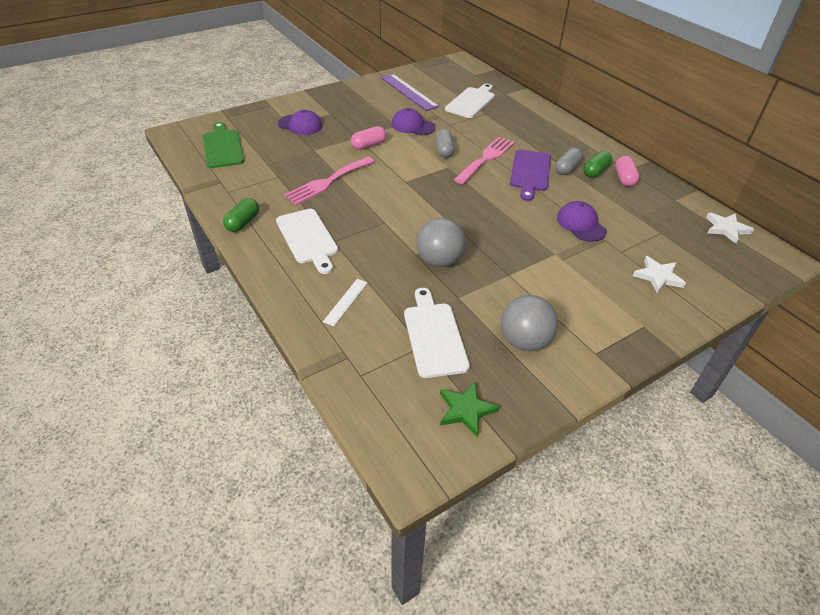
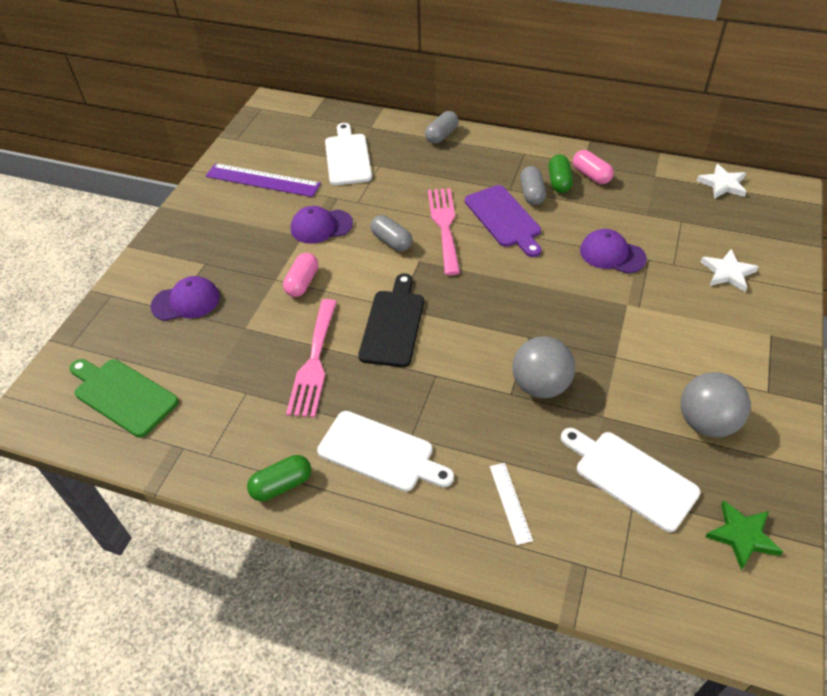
camera: 35 degrees left, 5 degrees up
(243, 222) = (282, 485): green capsule -> green capsule turned 75 degrees clockwise
(392, 188) = (393, 324): none -> black cutting board
(545, 115) = (442, 135): none -> grey capsule

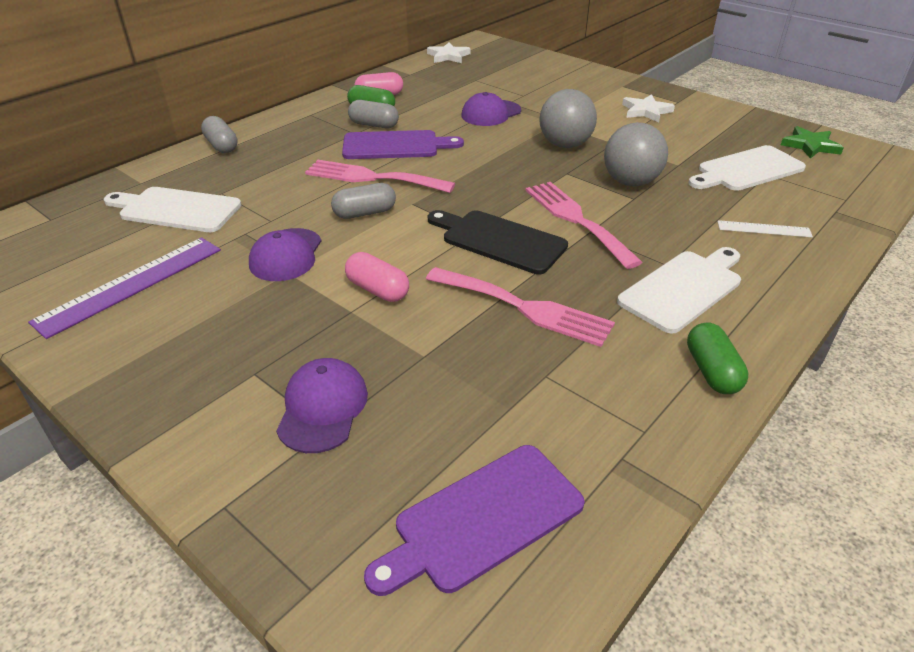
camera: 70 degrees left, 10 degrees down
(123, 395) = (482, 519): green cutting board -> purple cutting board
(450, 362) = (576, 219): none -> pink fork
(706, 422) = (700, 129): grey ball -> grey ball (565, 145)
(727, 273) = (548, 81): white star -> white star (646, 111)

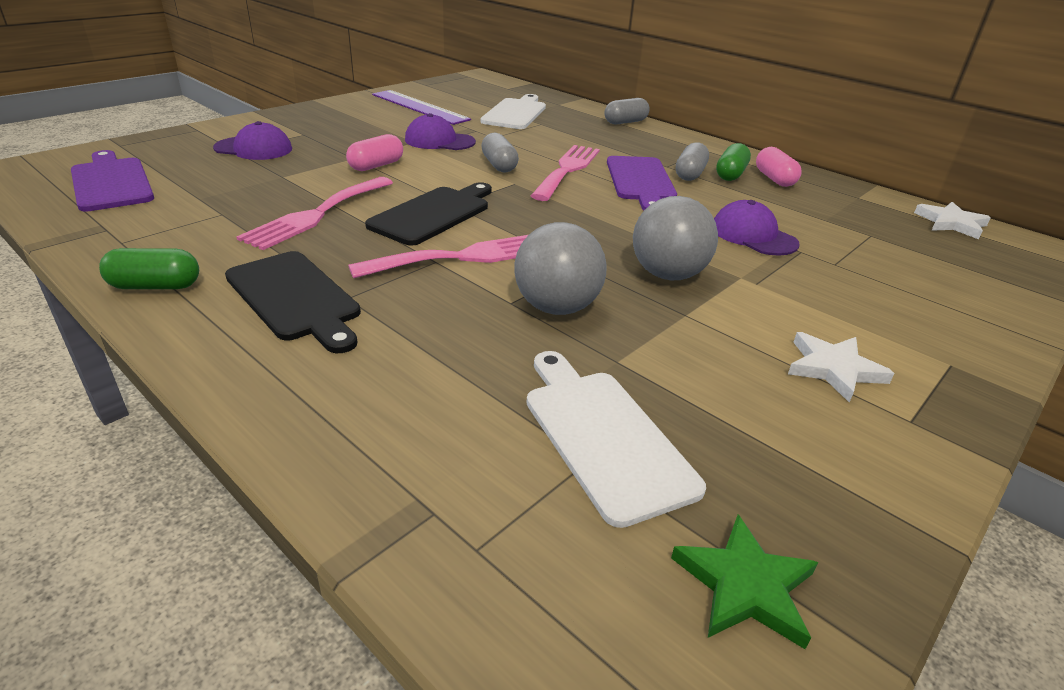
camera: 90 degrees right, 5 degrees down
(683, 288) = (295, 298): white cutting board -> black cutting board
(764, 229) = (399, 398): white ruler -> none

